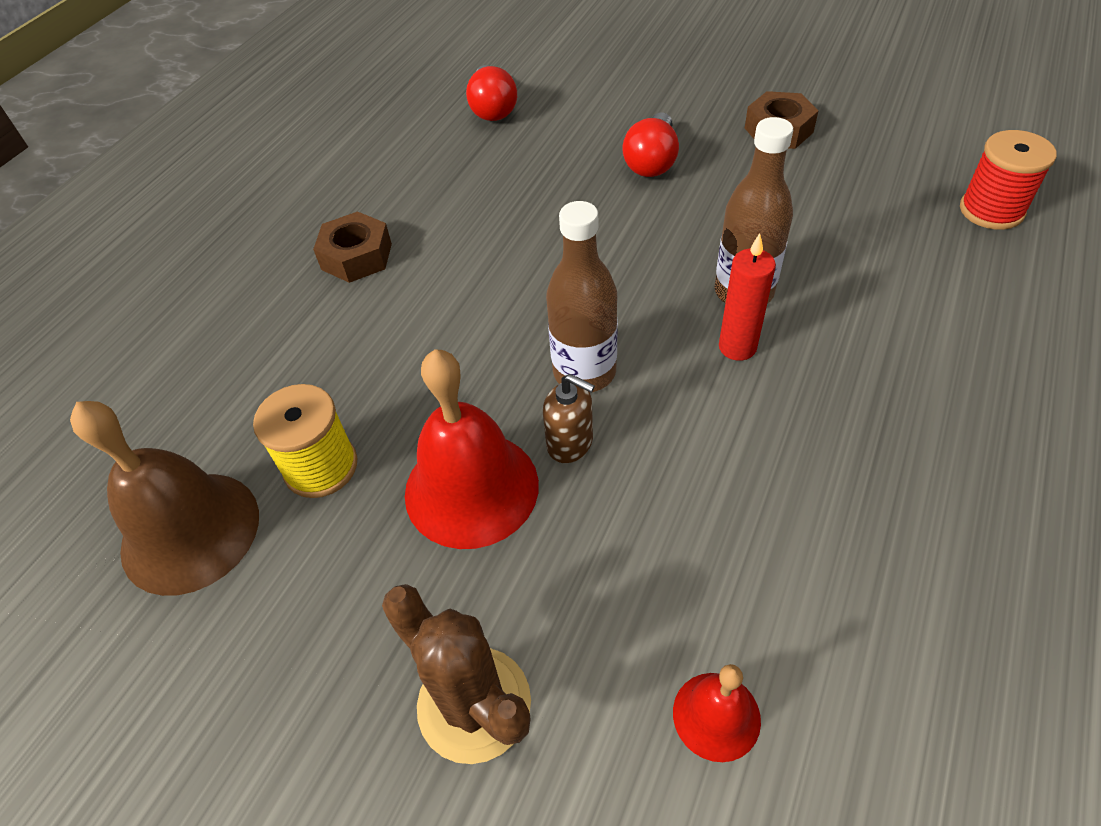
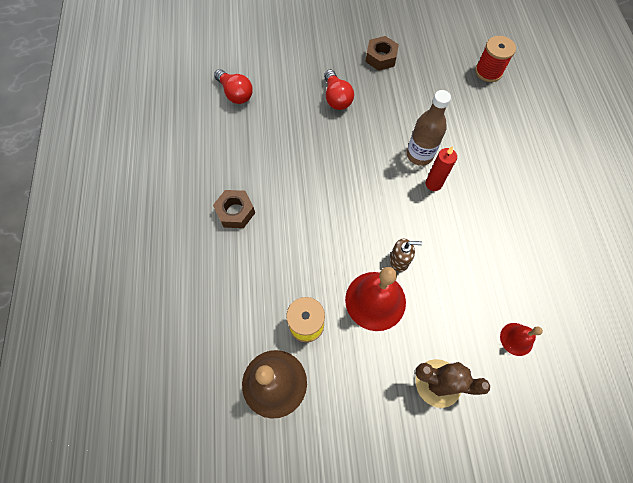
camera: 35 degrees left, 15 degrees up
(584, 372) = (382, 224): brown bottle -> none

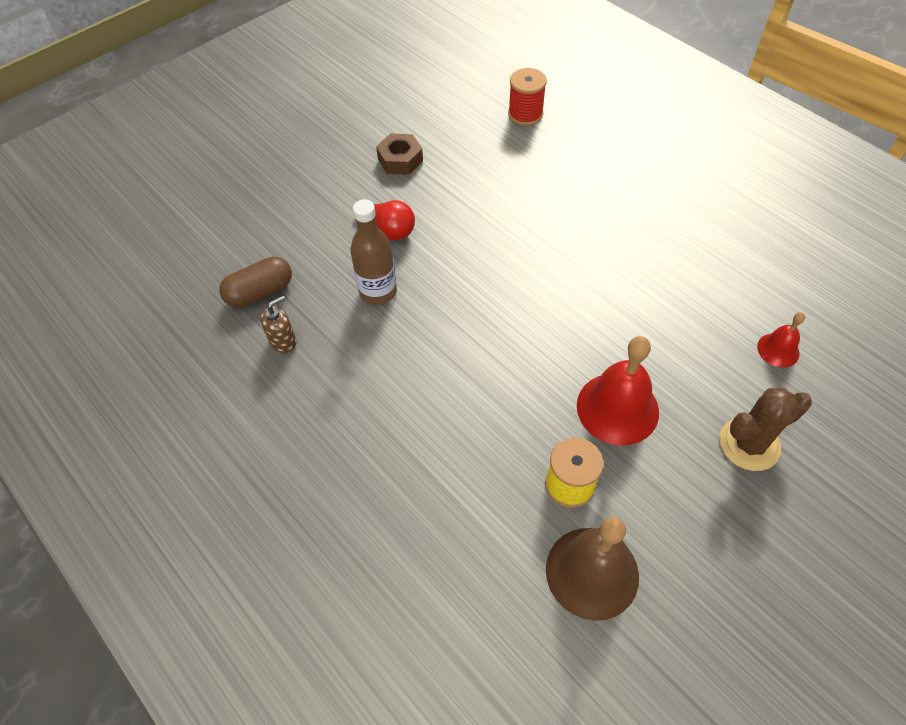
camera: 35 degrees left, 10 degrees down
(235, 93) = (260, 292): red light bulb -> brown capsule
(235, 212) = (379, 422): brown nut -> none
(399, 260) = (604, 352): brown soap dispenser -> brown soap dispenser (283, 341)
(419, 155) = (530, 234): brown bottle -> brown bottle (378, 291)
(433, 184) = (570, 254): red candle -> none

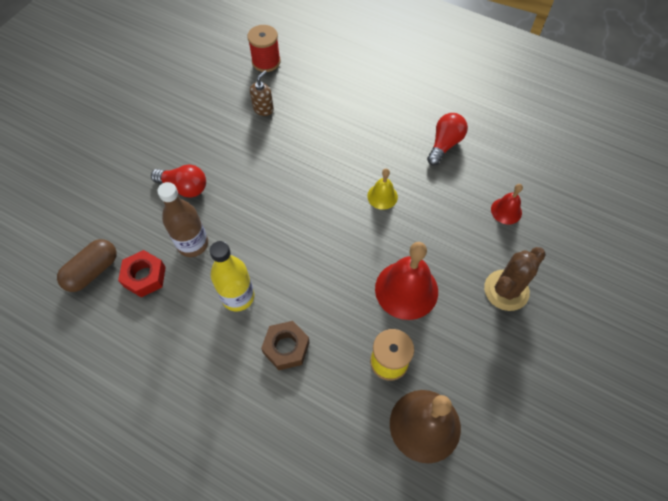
camera: 20 degrees left, 5 degrees up
(283, 341) = (127, 309): brown soap dispenser -> brown soap dispenser (263, 109)
(313, 312) = (144, 277): none -> red nut
(400, 160) = (176, 124): brown nut -> brown nut (286, 348)
(411, 361) = (238, 297): none -> yellow bottle
(620, 294) = (382, 196): none -> yellow bell
(719, 253) = (444, 144): none -> red light bulb

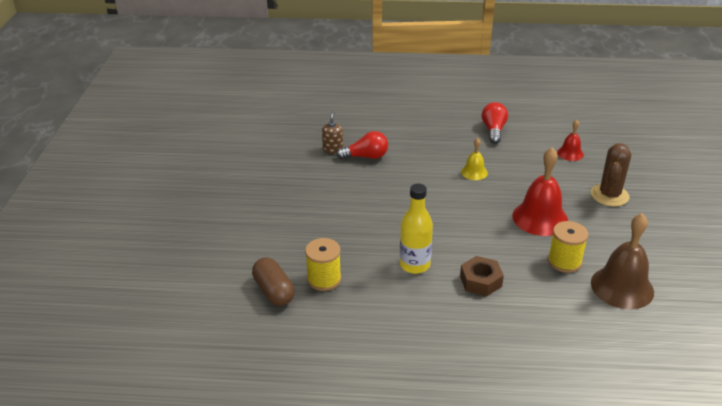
camera: 25 degrees left, 25 degrees down
(93, 271) = (274, 291): brown capsule -> brown capsule turned 45 degrees counterclockwise
(144, 277) = (324, 279): red nut -> yellow spool
(184, 187) = (308, 214): red light bulb -> red light bulb (366, 157)
(193, 244) = (347, 246): brown bottle -> none
(266, 62) = (309, 121): red spool -> none

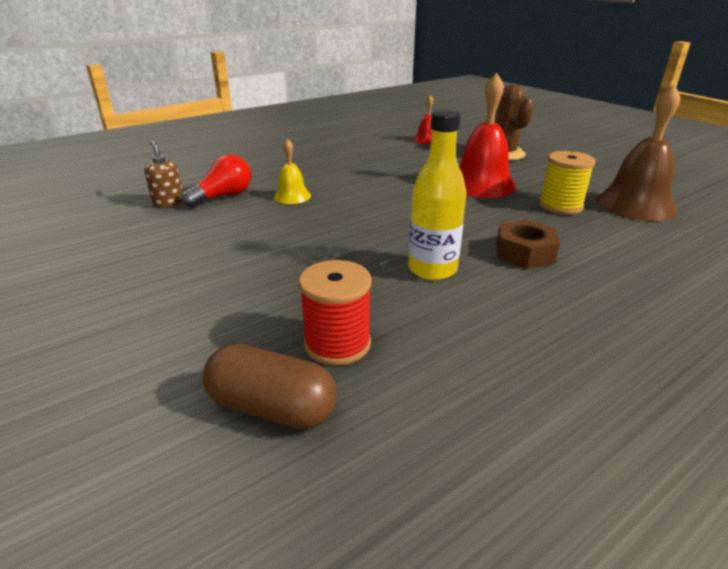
camera: 40 degrees left, 5 degrees down
(324, 279) = (337, 344): yellow spool -> red spool
(474, 172) = (365, 173): yellow bell -> yellow bell (292, 196)
(493, 130) = (337, 144): red light bulb -> none

